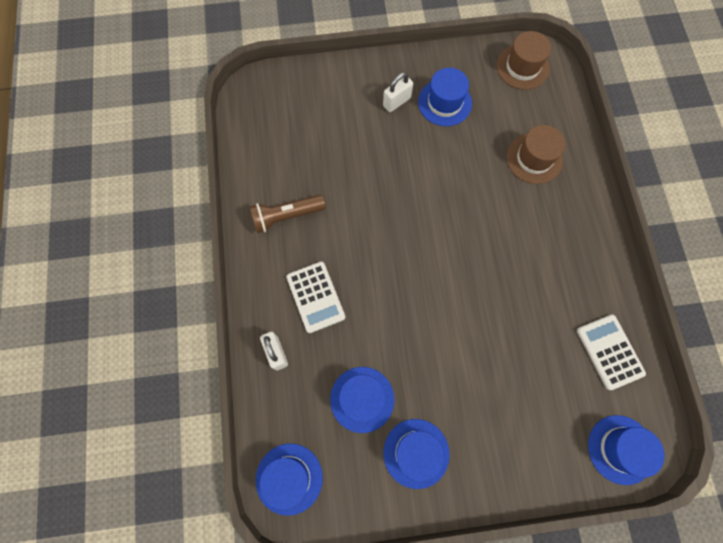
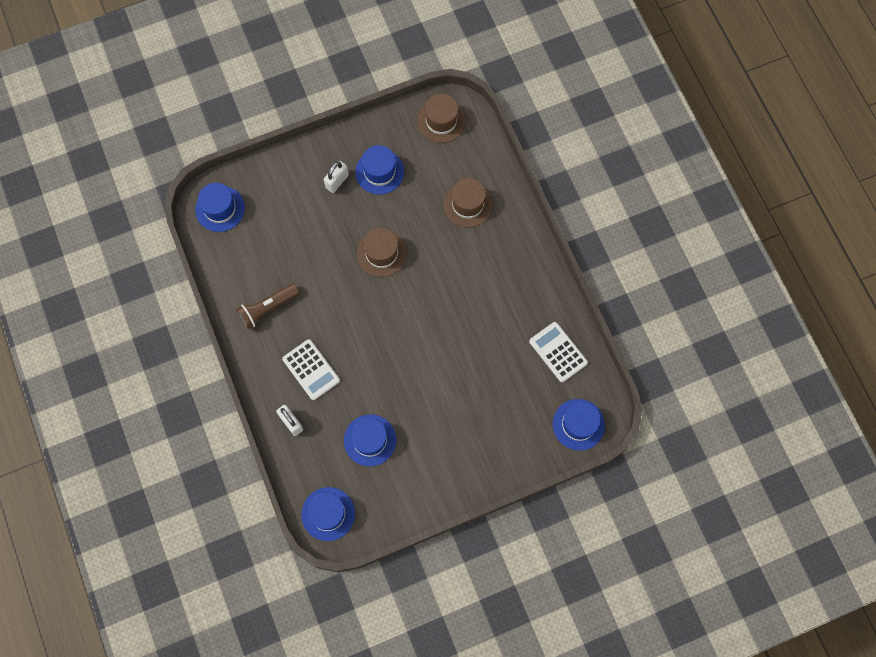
camera: 15 degrees left, 0 degrees up
(416, 453) = (422, 469): blue hat -> blue hat (220, 209)
(427, 188) = (381, 253): none -> brown hat

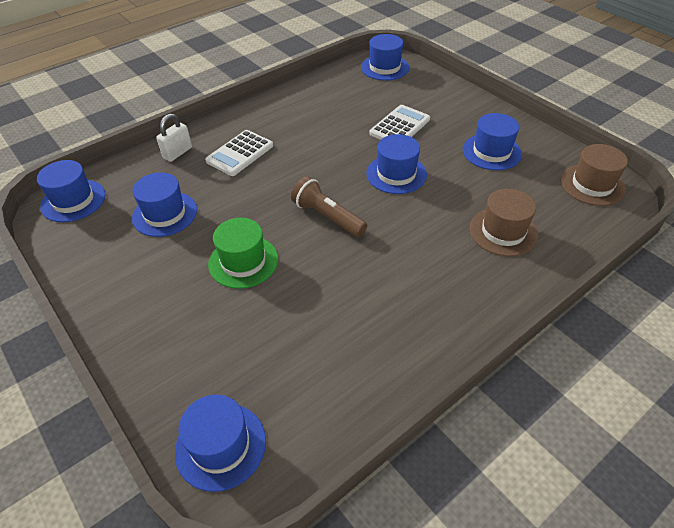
camera: 75 degrees right, 25 degrees down
(268, 308) = (297, 113): brown flashlight -> brown flashlight (327, 217)
(337, 181) = (459, 126): white padlock -> none
(381, 253) = (396, 174): brown hat -> blue hat
(440, 388) = (243, 261): none -> green hat
(558, 352) = (336, 385): white calculator -> white calculator (399, 126)

